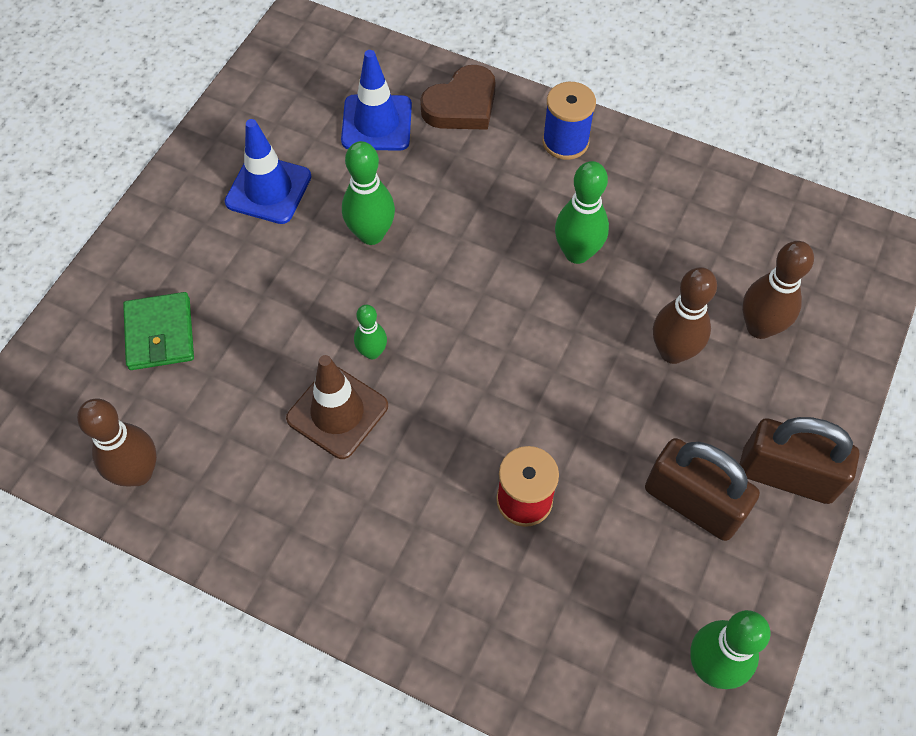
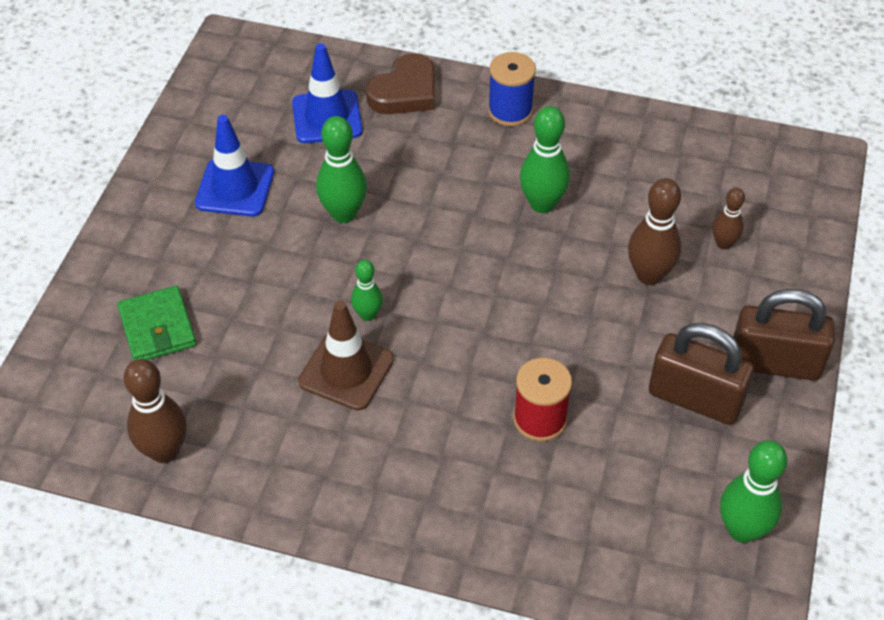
camera: 10 degrees left, 10 degrees down
(759, 327) = (723, 244): brown bowling pin -> brown bowling pin, size x0.59

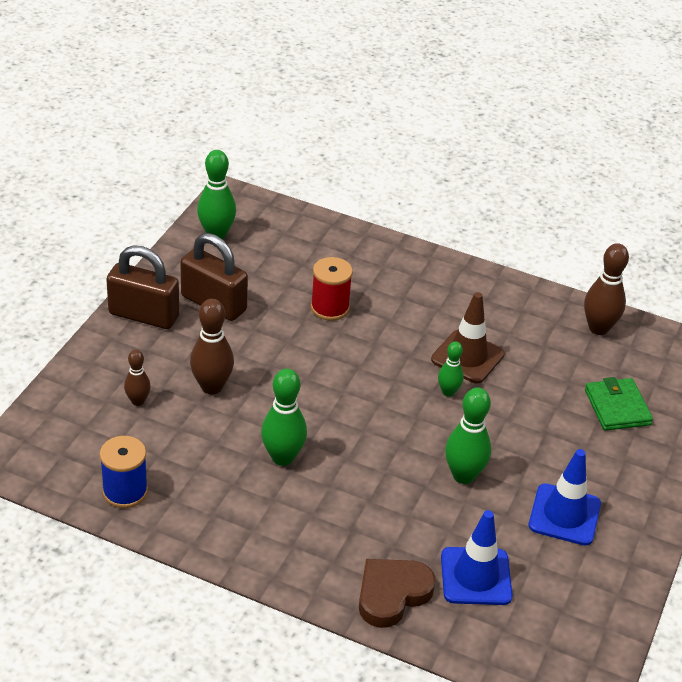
camera: 175 degrees left, 10 degrees down
(510, 111) = (287, 555): blue spool -> blue spool (125, 491)

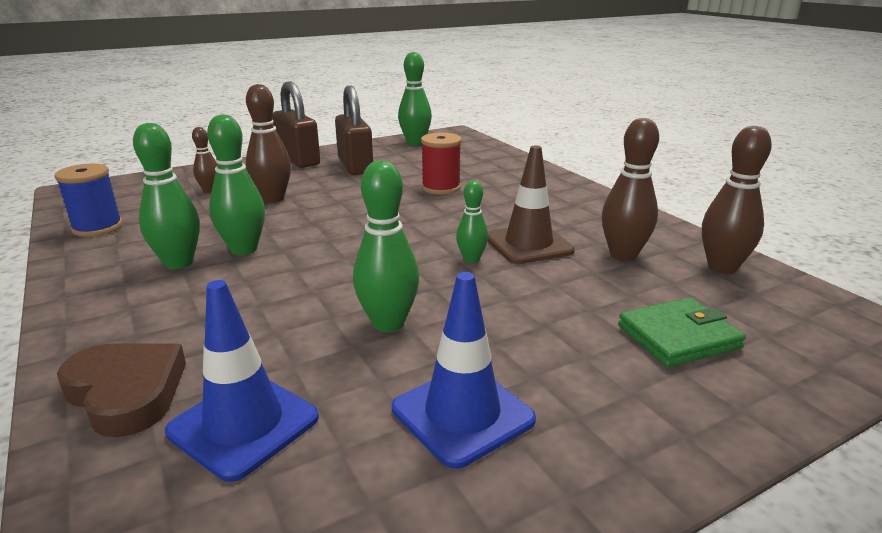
camera: 40 degrees right, 15 degrees down
(258, 494) = (179, 263): none -> green bowling pin
(392, 594) = (126, 392): brown heart -> brown heart turned 45 degrees clockwise
(534, 341) = (623, 255): none -> brown bowling pin
(617, 407) = (678, 337): green wallet -> green wallet turned 45 degrees clockwise

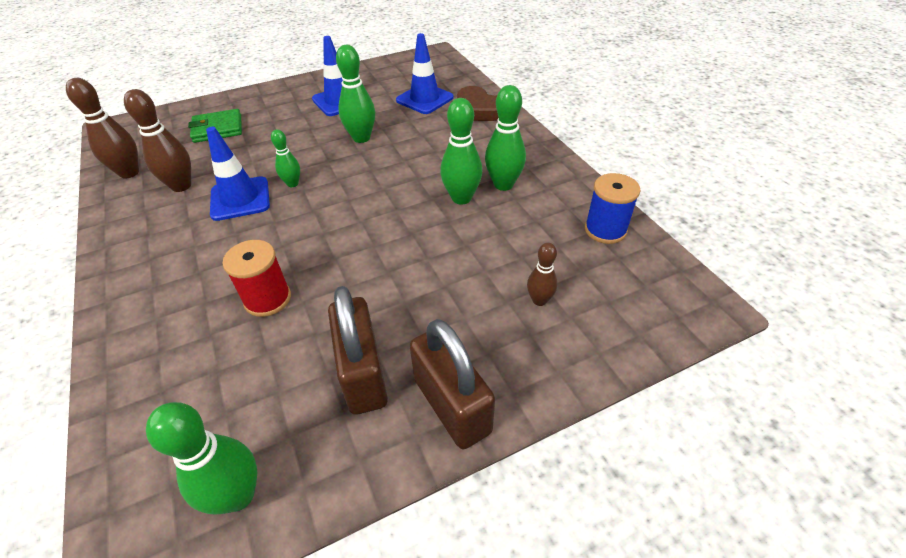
camera: 175 degrees left, 20 degrees up
(273, 199) = (459, 278): brown bowling pin -> none
(528, 244) = (240, 199): brown traffic cone -> blue traffic cone

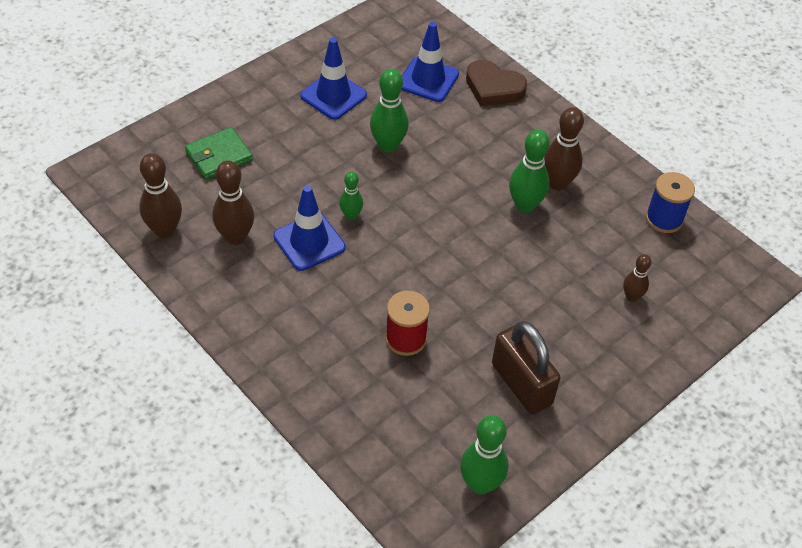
camera: 20 degrees left, 5 degrees up
(452, 405) = (598, 393): brown padlock -> none
(503, 184) = (557, 183): green bowling pin -> brown bowling pin

